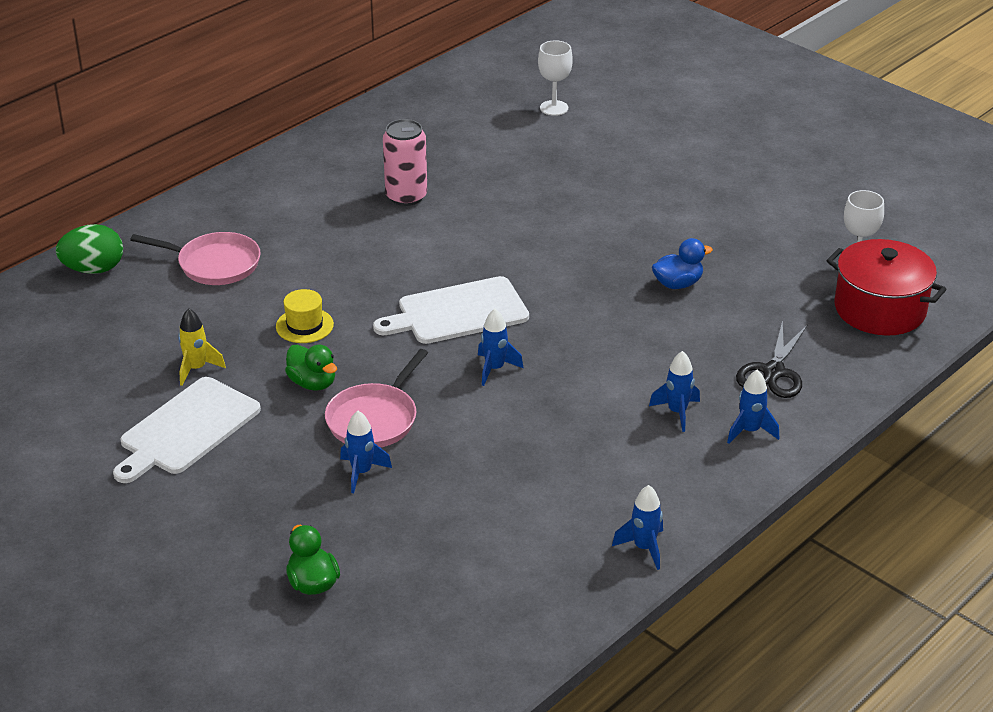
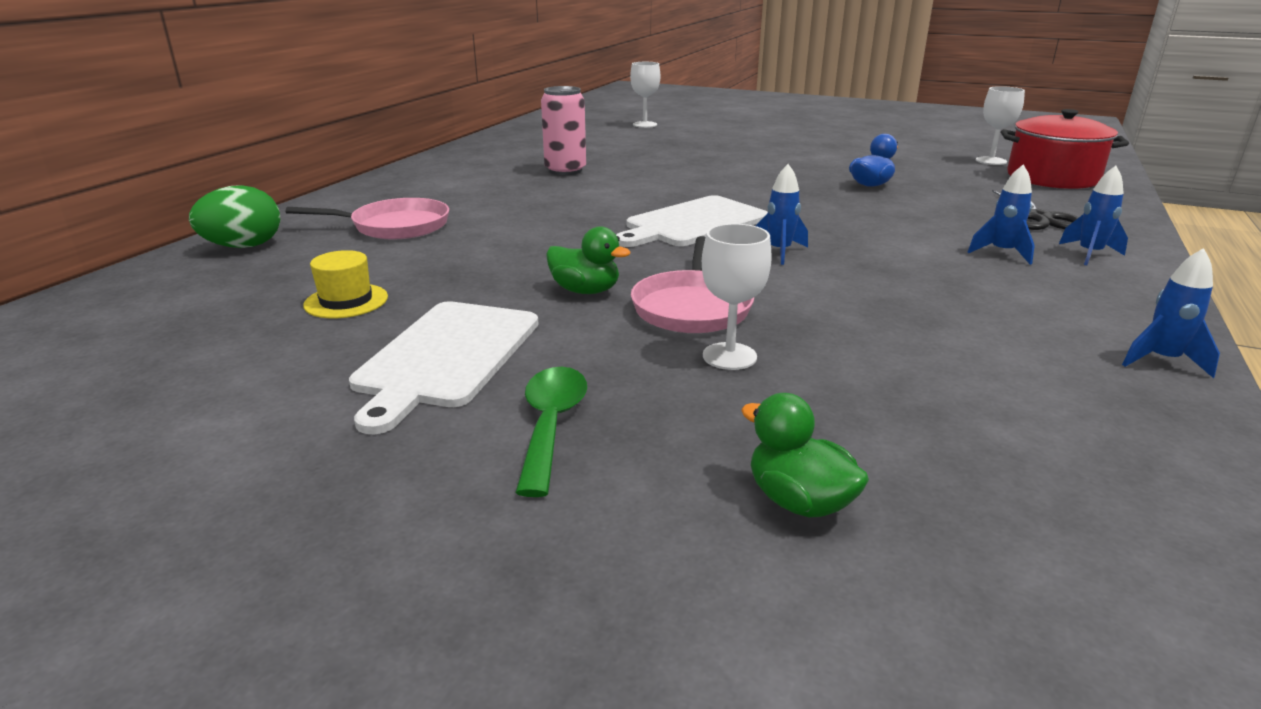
camera: 20 degrees left, 10 degrees down
(196, 369) = (424, 301): yellow rocket -> none
(219, 500) = (551, 425): none -> green spoon
(304, 325) = (535, 252): yellow hat -> yellow hat (346, 301)
(361, 472) = (729, 356): blue rocket -> white goblet

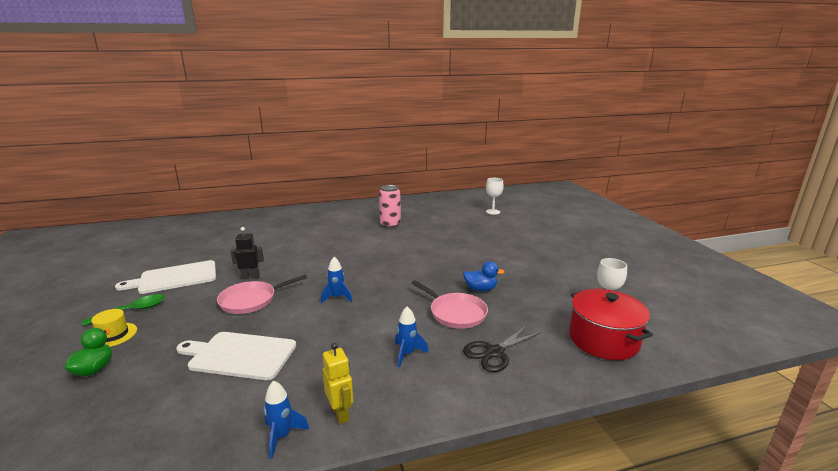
camera: 50 degrees right, 5 degrees down
(244, 246) = (241, 218): green egg -> none
(346, 301) = (208, 248): yellow hat -> yellow hat (113, 335)
(395, 226) = (284, 227): pink pan -> pink pan (455, 313)
(585, 291) = (250, 277): green duck -> black robot
(693, 223) = (353, 269): white cutting board -> white cutting board (239, 355)
(729, 356) = (207, 322): white goblet -> none
(1089, 254) = (442, 383): blue rocket -> none
(1124, 316) = (340, 413): none -> yellow robot

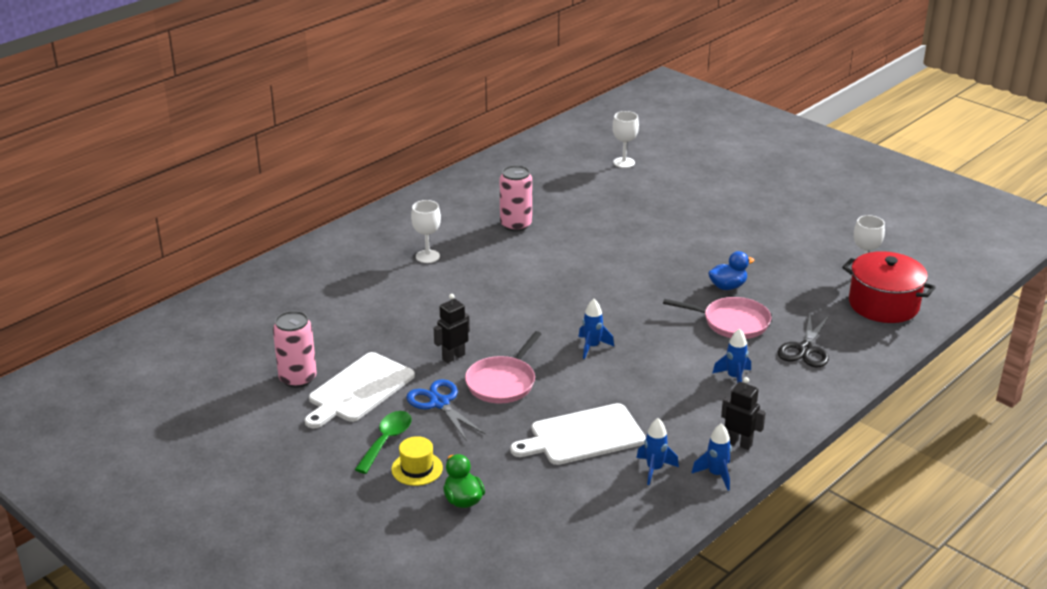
camera: 30 degrees left, 10 degrees up
(160, 263) = (298, 378): none -> pink can
(198, 300) = (439, 403): none -> blue scissors
(244, 406) = (654, 469): none -> blue rocket
(322, 227) = (427, 256): none -> white goblet
(340, 413) = (739, 443): yellow robot -> black robot

